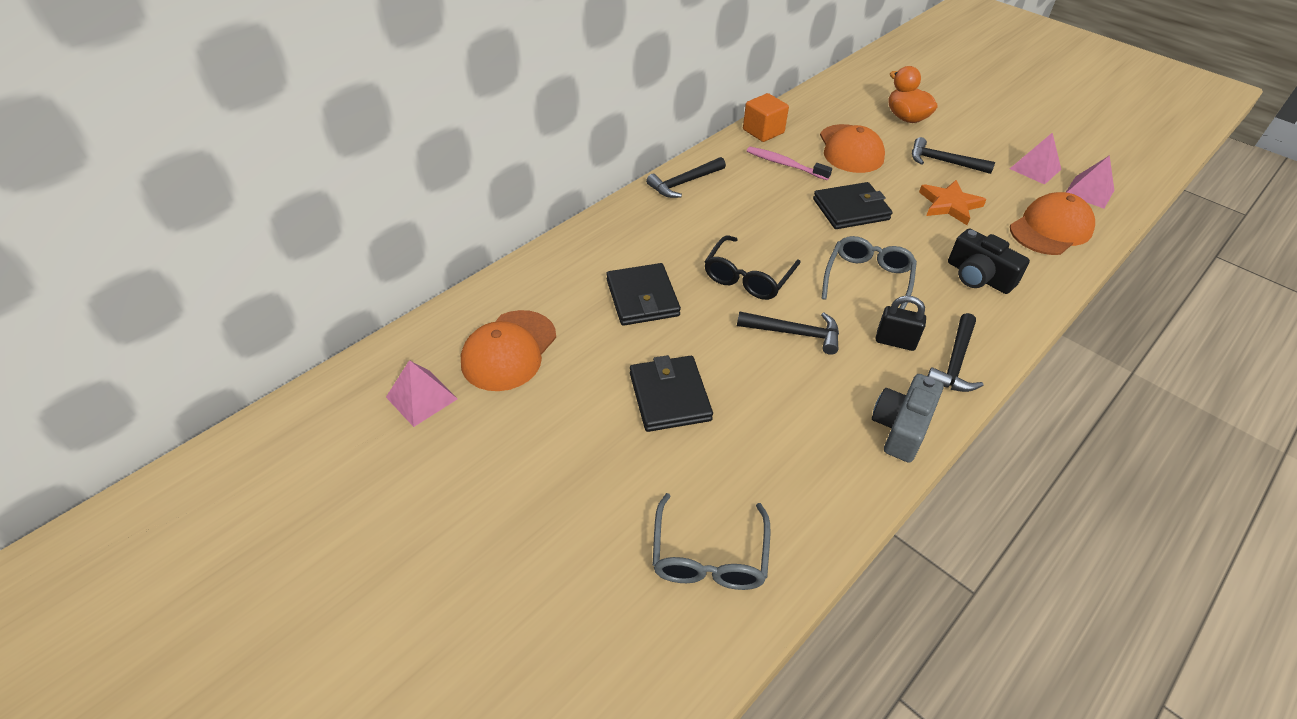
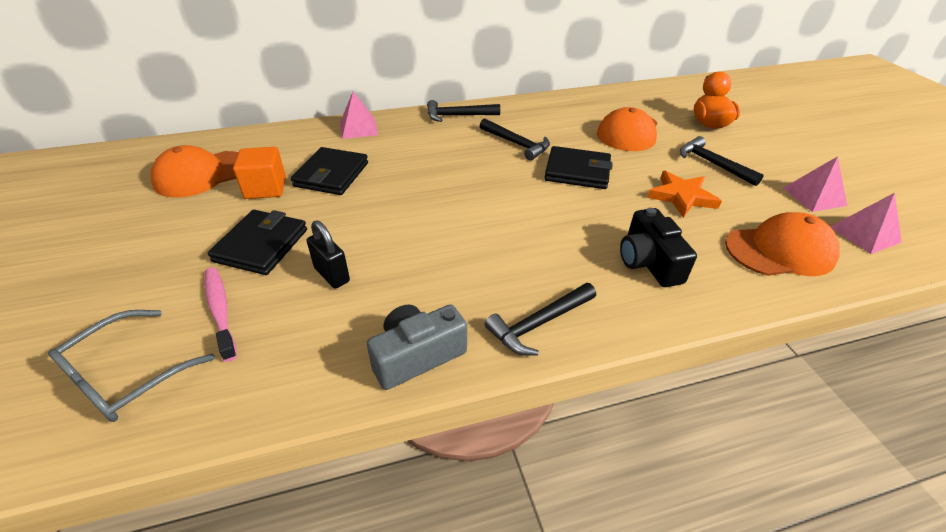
camera: 30 degrees right, 5 degrees down
(421, 398) = (115, 181): pink pyramid -> pink pyramid (358, 128)
(748, 277) = (428, 189): black glasses -> none
(763, 131) = (563, 101): orange cube -> orange cube (265, 188)
(785, 164) = (555, 126): pink toothbrush -> pink toothbrush (220, 311)
(794, 333) = (415, 240): black hammer -> black hammer (516, 144)
(868, 280) = (530, 226): grey glasses -> none
(895, 342) = (498, 282): black padlock -> black padlock (332, 275)

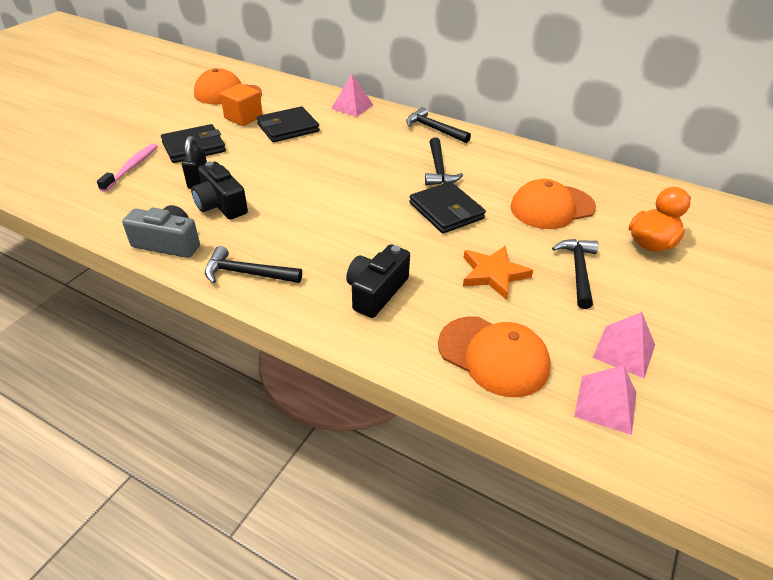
camera: 45 degrees right, 0 degrees up
(126, 376) = (65, 172): grey glasses -> none
(398, 282) = (220, 205): none -> black camera

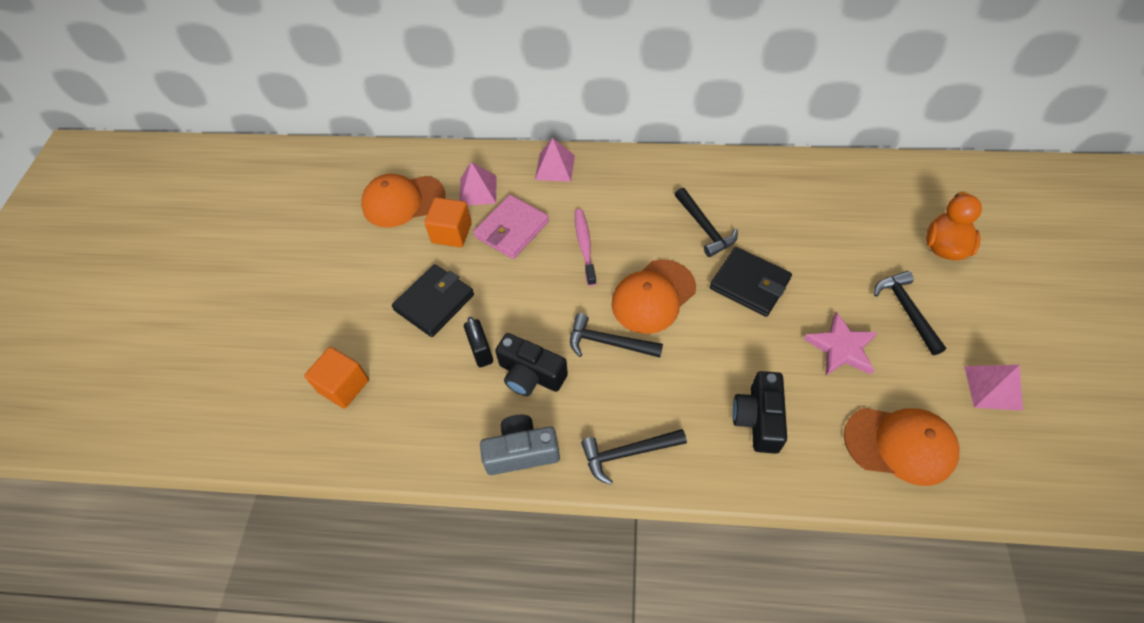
camera: 20 degrees left, 15 degrees up
(88, 168) = (343, 386): none -> orange cube
(132, 167) = (392, 363): pink toothbrush -> pink toothbrush (584, 246)
(288, 128) = (512, 229): black wallet -> pink wallet
(434, 129) = (661, 169): black hammer -> black hammer (609, 343)
(493, 274) = (841, 348): orange star -> pink star
(552, 207) = (837, 236): orange cap -> orange cap (653, 296)
(605, 404) = (1011, 452): pink pyramid -> pink pyramid (478, 190)

